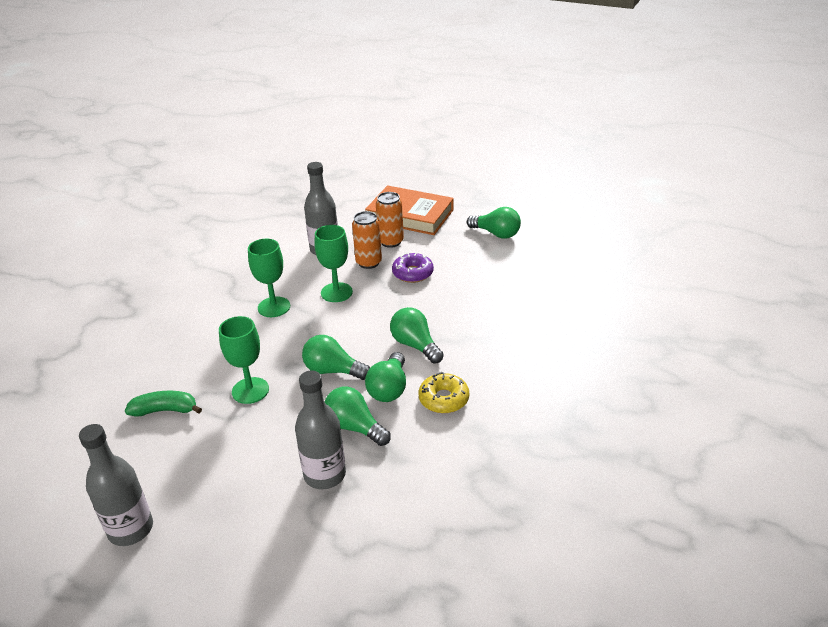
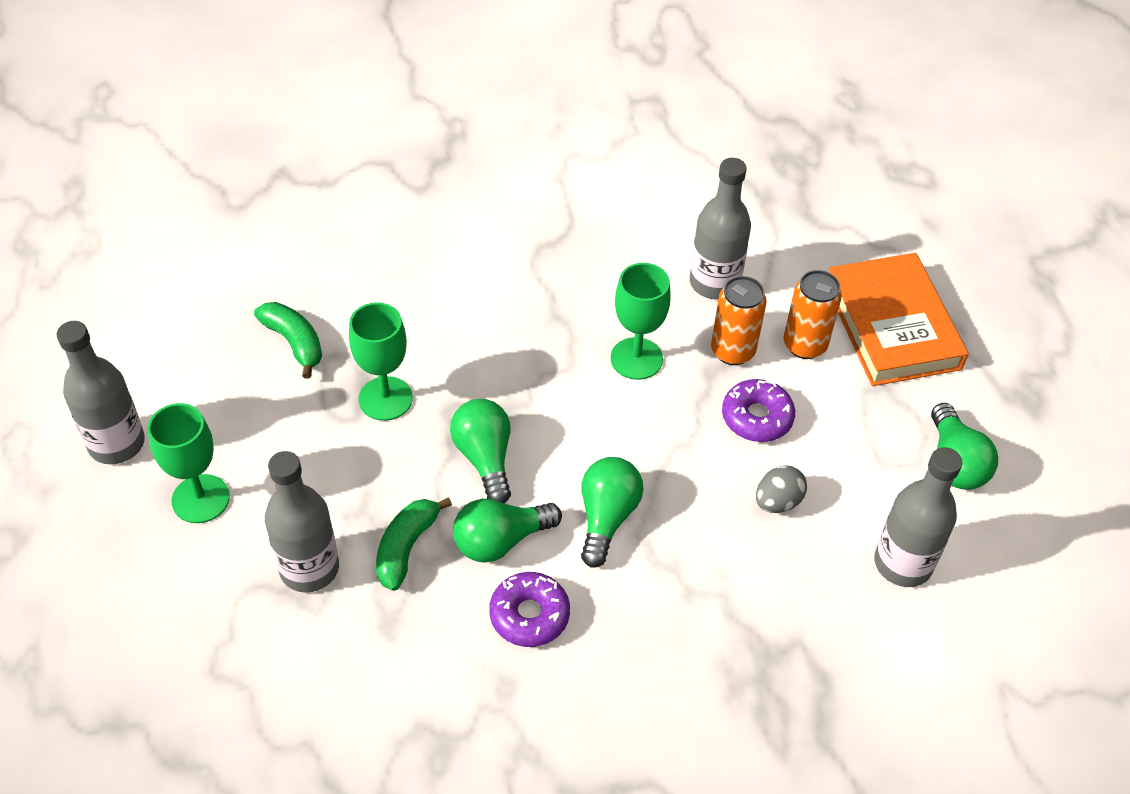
camera: 50 degrees right, 15 degrees up
(274, 307) = (549, 313): green goblet -> green goblet (200, 499)
(355, 427) = (406, 548): green light bulb -> green banana
(443, 399) = (529, 615): yellow donut -> purple donut
(464, 289) = (777, 502): none -> grey egg
(531, 271) = (902, 563): none -> grey bottle

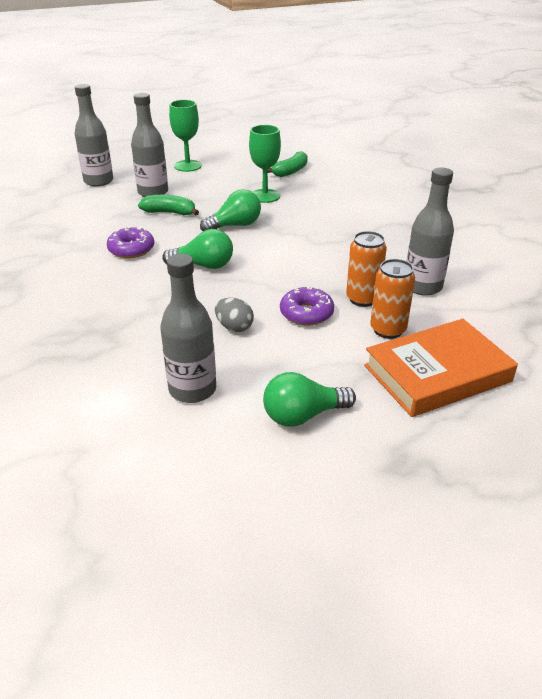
camera: 80 degrees right, 15 degrees down
(117, 443) = (213, 147): grey bottle -> grey bottle (98, 181)
(500, 541) = (179, 236): green light bulb -> none
(636, 358) = (334, 263): green goblet -> none

